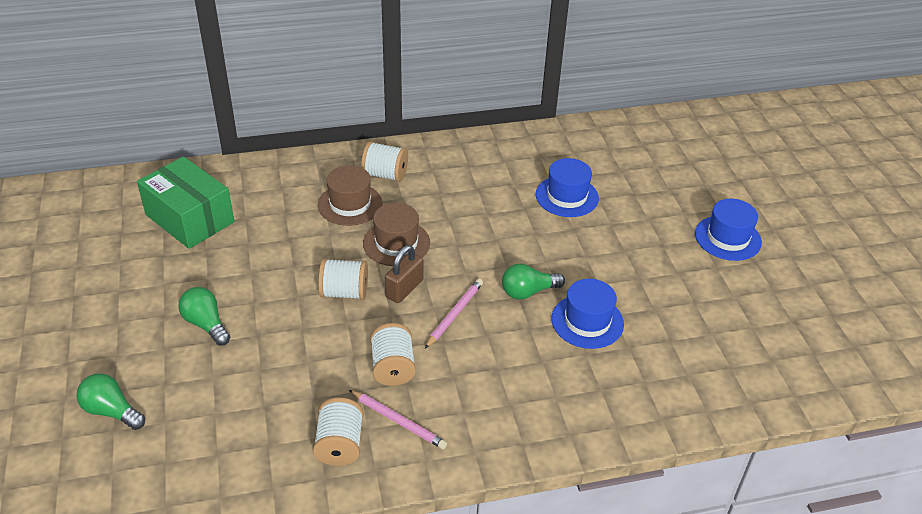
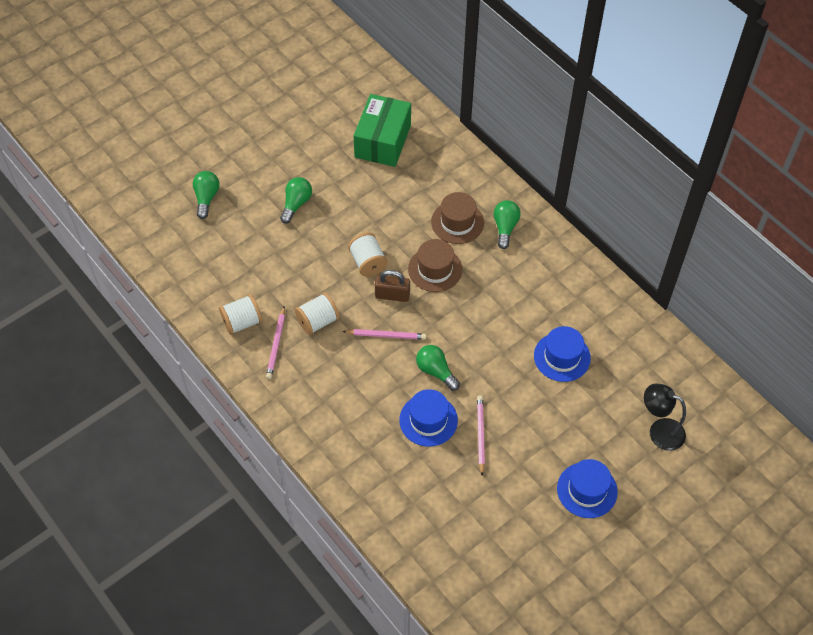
camera: 65 degrees right, 15 degrees up
(385, 175) = (505, 227): white spool -> green light bulb
(627, 287) = (480, 435): none -> pink pencil
(684, 169) = (659, 431): none -> black lamp

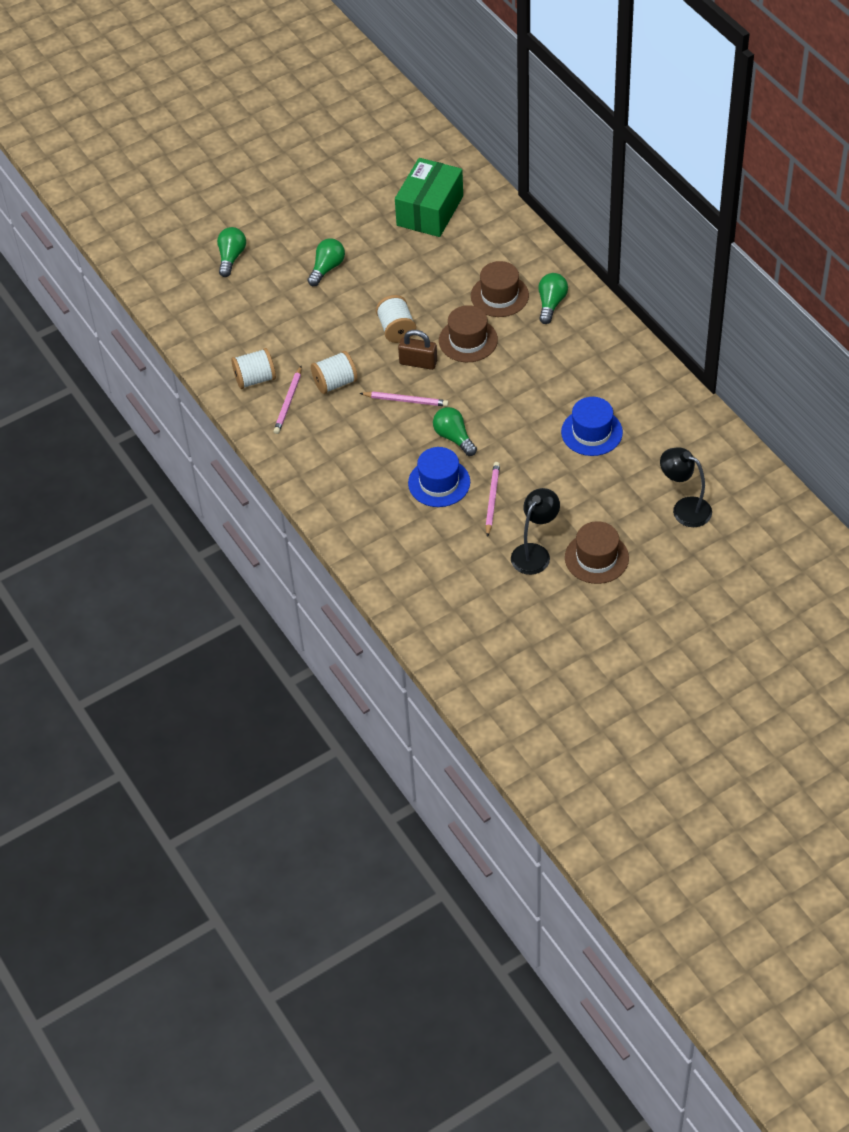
camera: 10 degrees right, 5 degrees down
(528, 489) = (535, 553): none -> black lamp
(587, 490) = (596, 558): blue hat -> brown hat

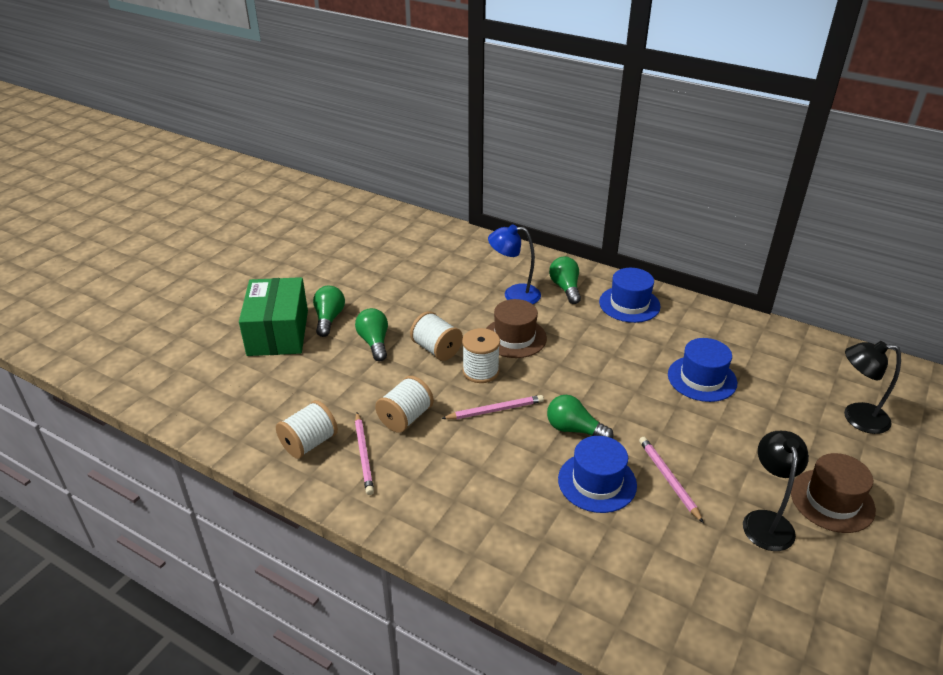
camera: 30 degrees left, 15 degrees down
(231, 257) = (219, 337): green light bulb -> green light bulb (374, 342)
(418, 362) = (480, 371): brown padlock -> white spool
(430, 211) = (399, 251): green box -> green box (278, 332)
(499, 296) = (514, 295): brown hat -> blue lamp
(594, 340) = (629, 304): none -> blue hat

